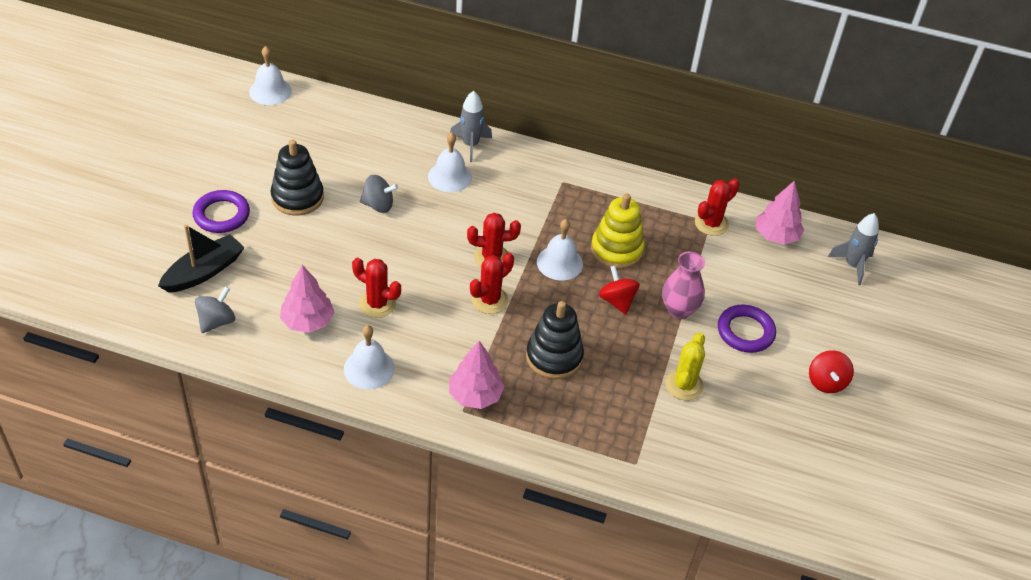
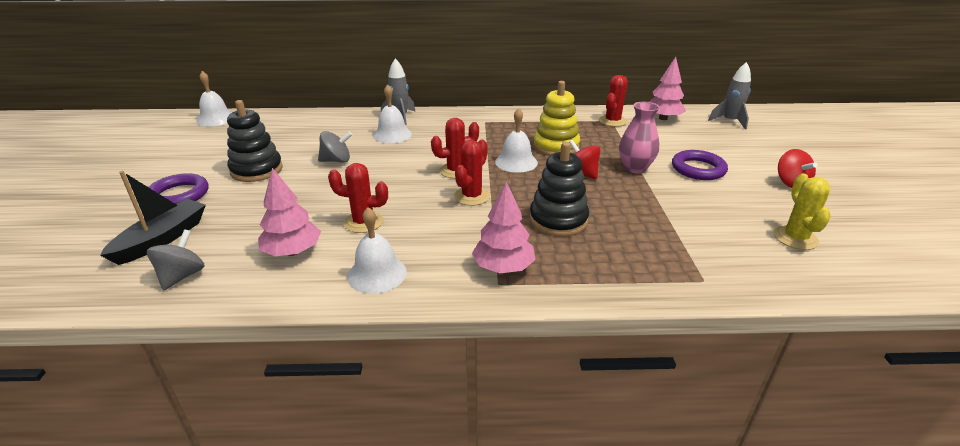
camera: 15 degrees left, 15 degrees down
(684, 385) = (686, 212): yellow cactus -> yellow cactus (795, 238)

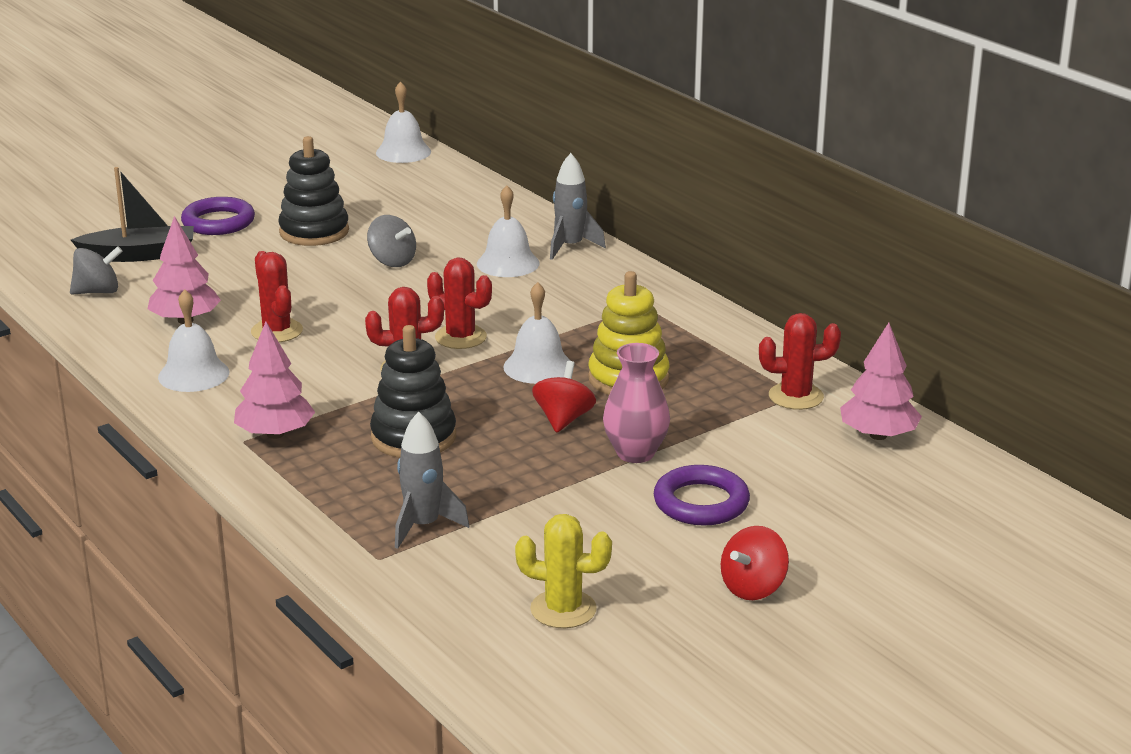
camera: 55 degrees right, 5 degrees down
(729, 121) = (961, 498): grey rocket -> grey rocket (423, 526)
(795, 238) = (563, 609): yellow cactus -> yellow cactus turned 45 degrees clockwise

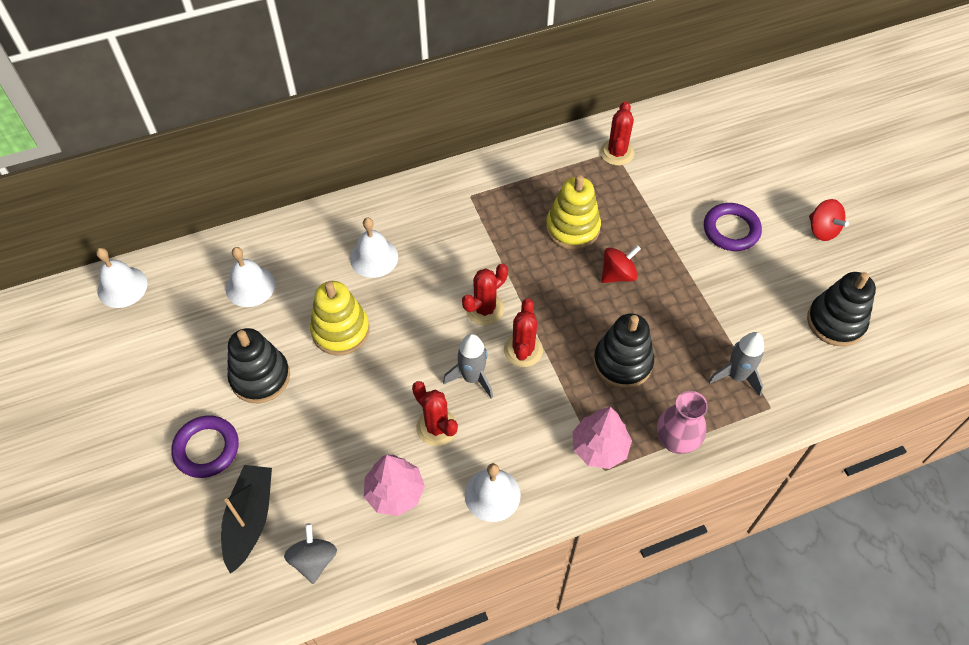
camera: 75 degrees left, 30 degrees up
(277, 331) = (436, 427): red cactus -> red cactus turned 60 degrees clockwise
(392, 261) = (340, 331): grey spinning top -> yellow stacking toy
(538, 366) = (542, 273): white bell -> white bell (250, 286)
(563, 419) = (618, 274): red spinning top -> red spinning top turned 120 degrees clockwise
(563, 609) = (835, 322): yellow cactus -> black stacking toy
(570, 247) = (361, 214): grey rocket -> grey rocket (472, 378)
(635, 453) = (668, 247): pink vase -> pink vase (676, 441)
(878, 435) = (671, 130): pink tree -> none

